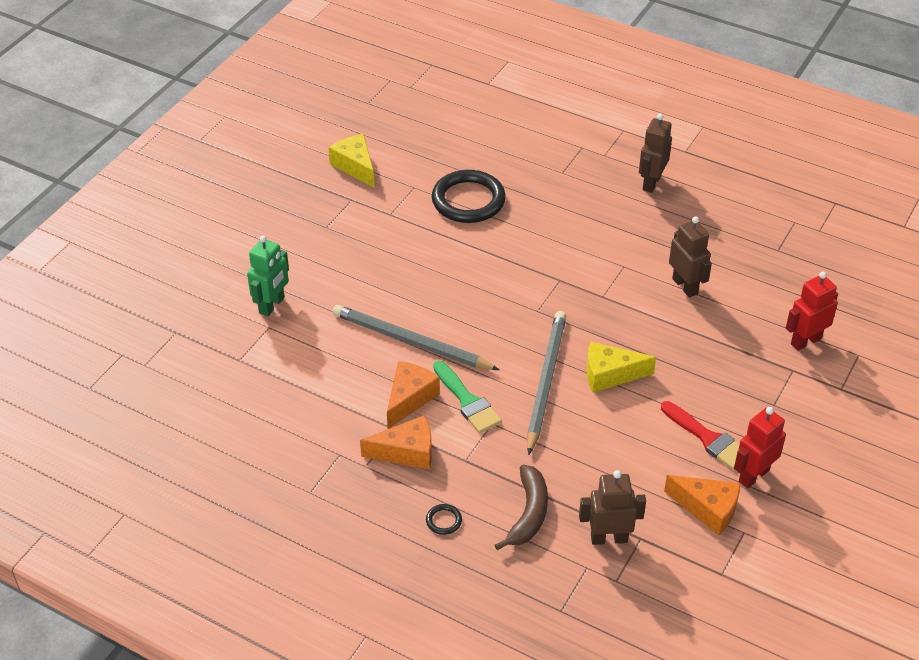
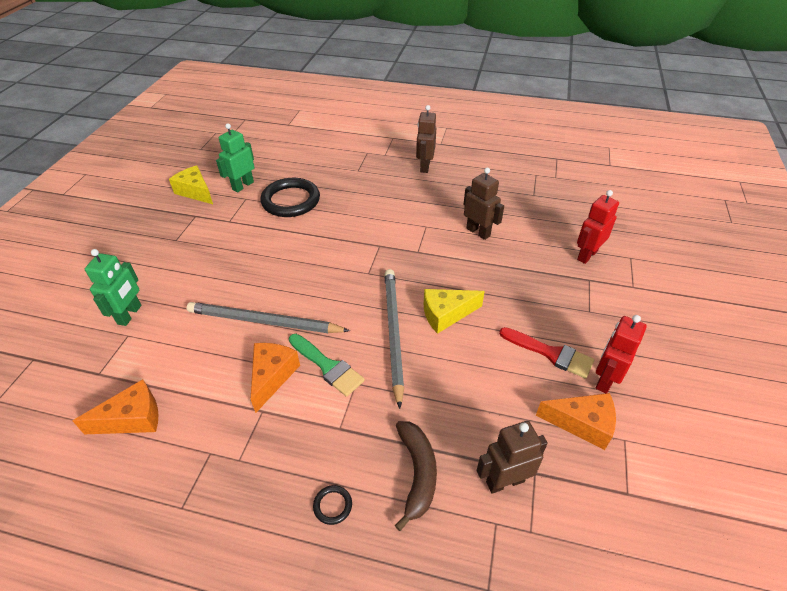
camera: 15 degrees left, 0 degrees up
(406, 452) = (279, 433): orange cheese -> orange cheese (132, 418)
(413, 168) = (243, 186): none -> green robot

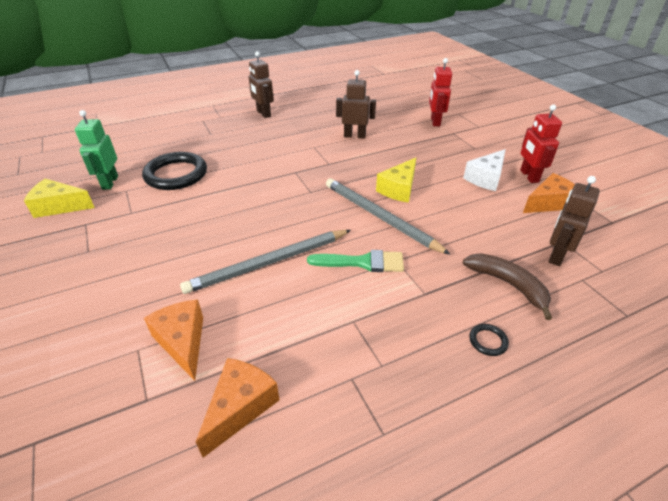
camera: 40 degrees left, 5 degrees down
(130, 315) = (116, 332): green robot -> none
(272, 376) = (328, 294): orange cheese -> orange cheese (182, 342)
(551, 353) = (486, 178): red brush -> white cheese

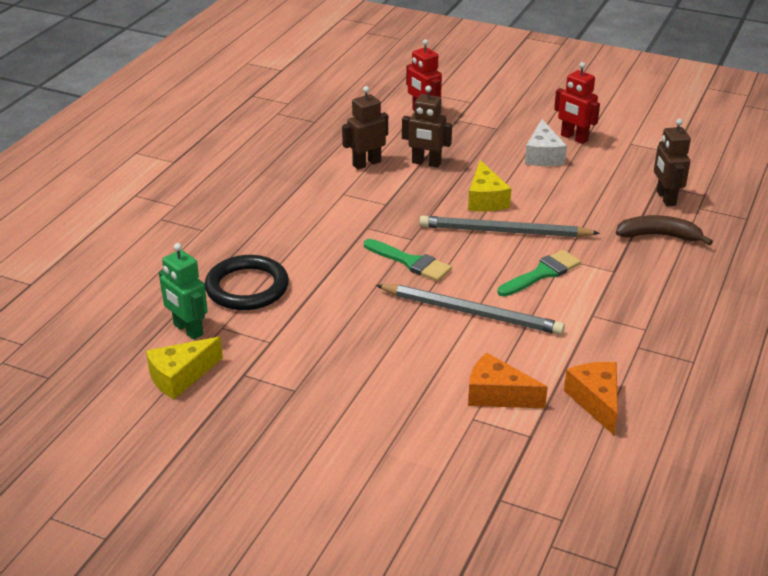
camera: 40 degrees left, 5 degrees down
(263, 113) = (221, 179): brown robot -> brown robot (426, 163)
(268, 263) = (472, 312): grey pencil -> grey pencil turned 90 degrees counterclockwise
(286, 206) = (411, 262): none -> green brush
(488, 341) = (688, 279): black ring -> none
(549, 203) = (615, 157): orange cheese -> none

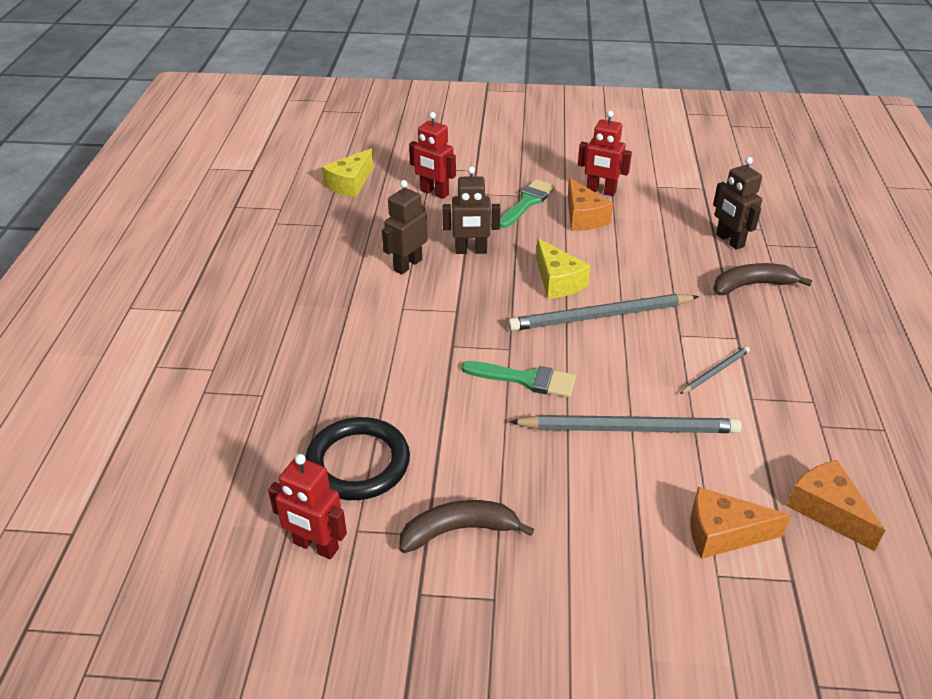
camera: 20 degrees left, 5 degrees up
(180, 377) = (341, 622): yellow cheese -> yellow cheese (350, 184)
(188, 330) = (315, 546): green robot -> red robot
(295, 345) = (459, 530): none -> brown banana
(542, 273) = (669, 359): green brush -> green brush (527, 202)
(543, 155) = (583, 217): white cheese -> orange cheese
(575, 290) = (715, 372): none -> grey pencil

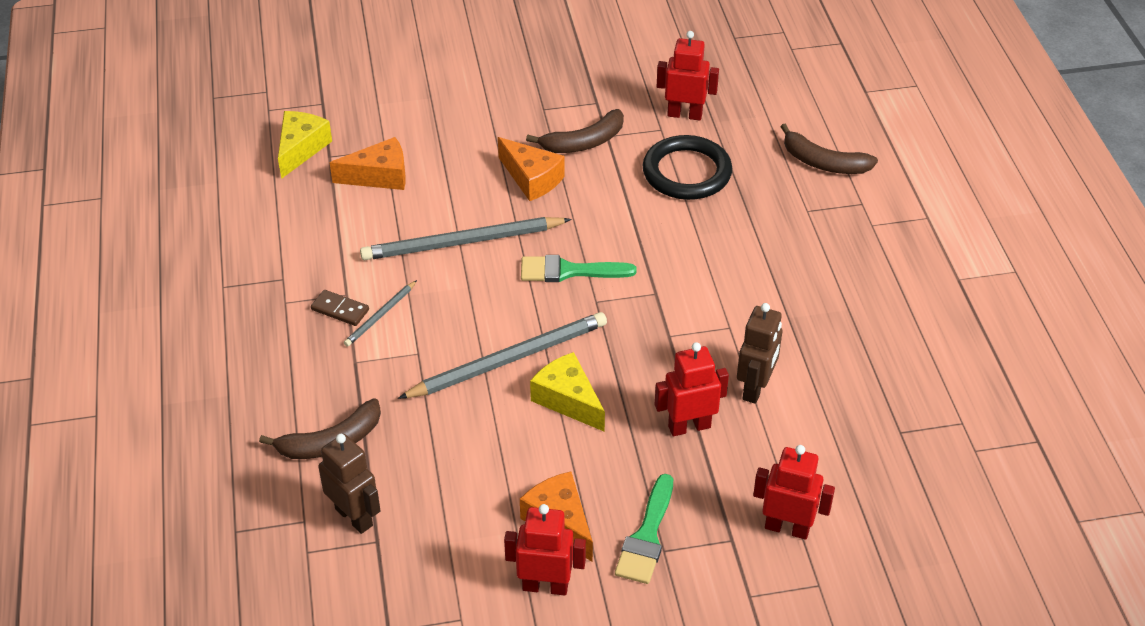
camera: 165 degrees right, 5 degrees up
(203, 444) = (823, 162): none -> brown banana
(350, 184) = (916, 521): yellow cheese -> yellow cheese (301, 149)
(471, 251) = (689, 426): brown robot -> red robot
(756, 384) = (340, 310): none -> brown domino
(827, 510) = (293, 207): orange cheese -> orange cheese (532, 179)

